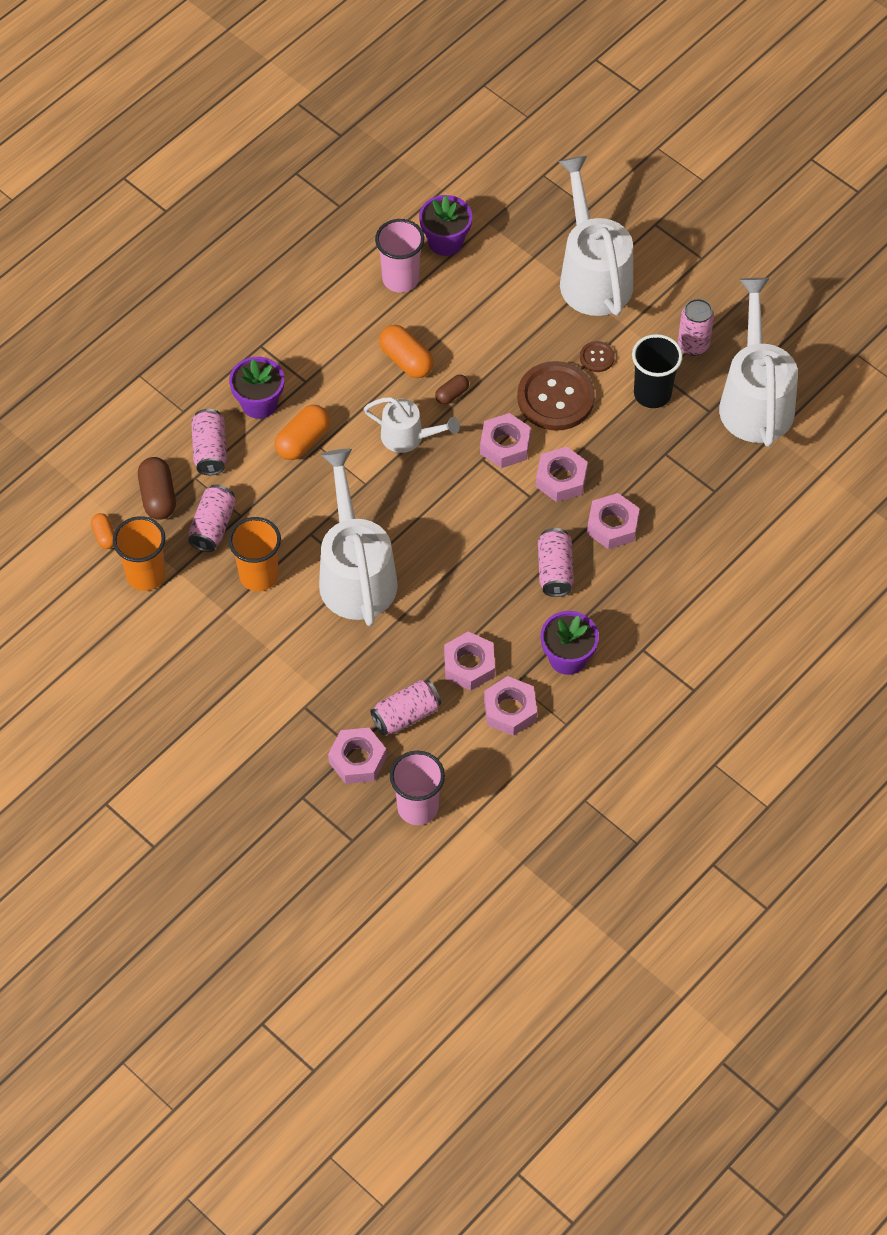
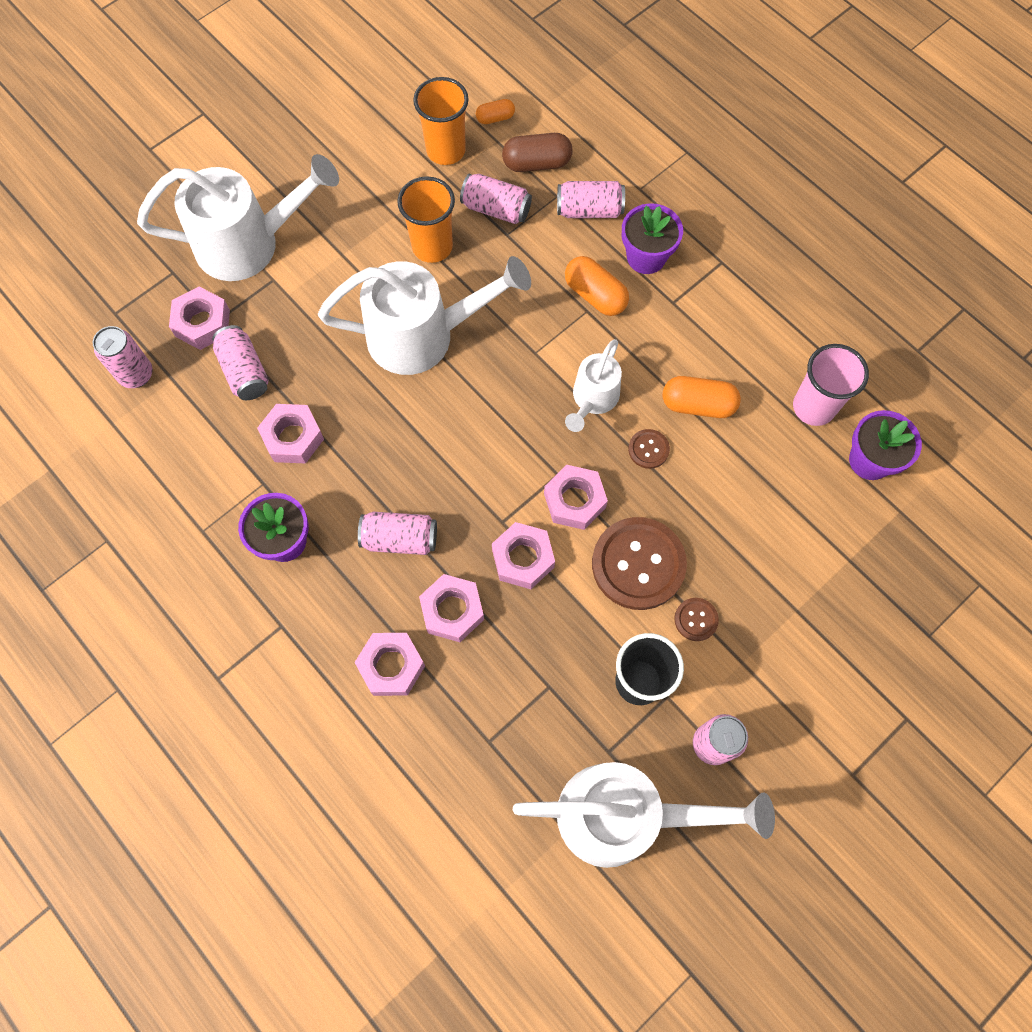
camera: 95 degrees right, 10 degrees up
(406, 360) = (698, 405): orange capsule -> orange capsule turned 45 degrees clockwise
(417, 807) = (136, 374): pink cup -> pink can
(452, 394) = (648, 449): brown capsule -> brown button
(510, 710) = (231, 474): pink nut -> pink nut (391, 666)
(592, 274) = (823, 629): white watering can -> white watering can (249, 244)

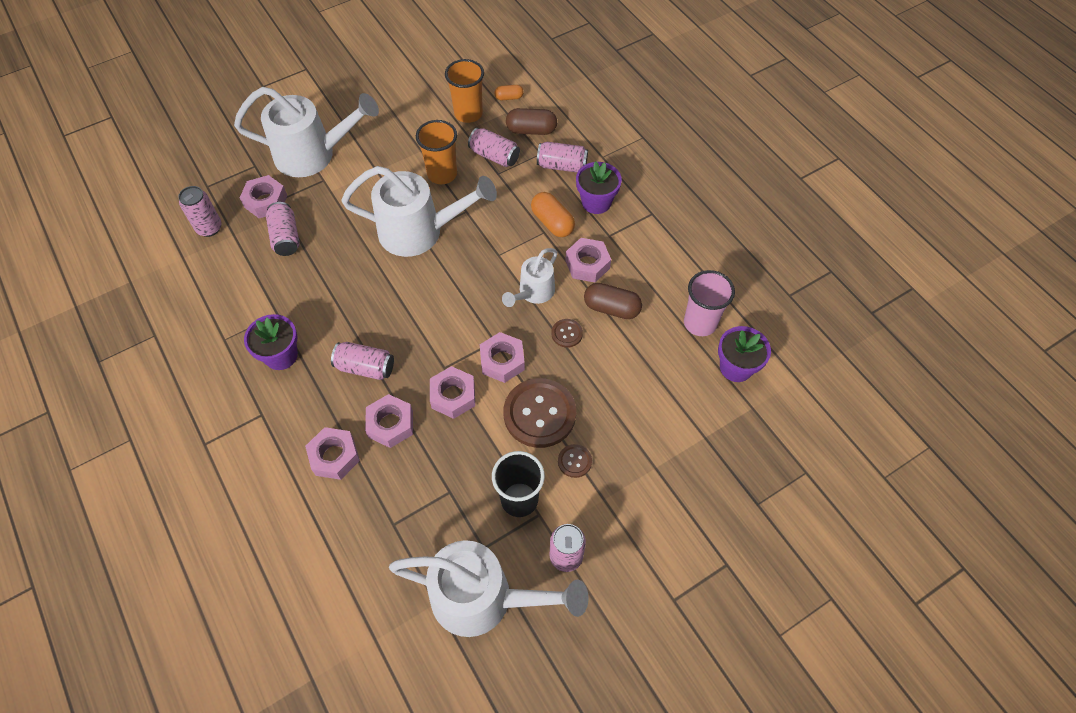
camera: 10 degrees right, 10 degrees down
(293, 438) = (307, 286): pink nut -> pink nut (587, 264)
(698, 405) = (611, 308): orange capsule -> brown capsule

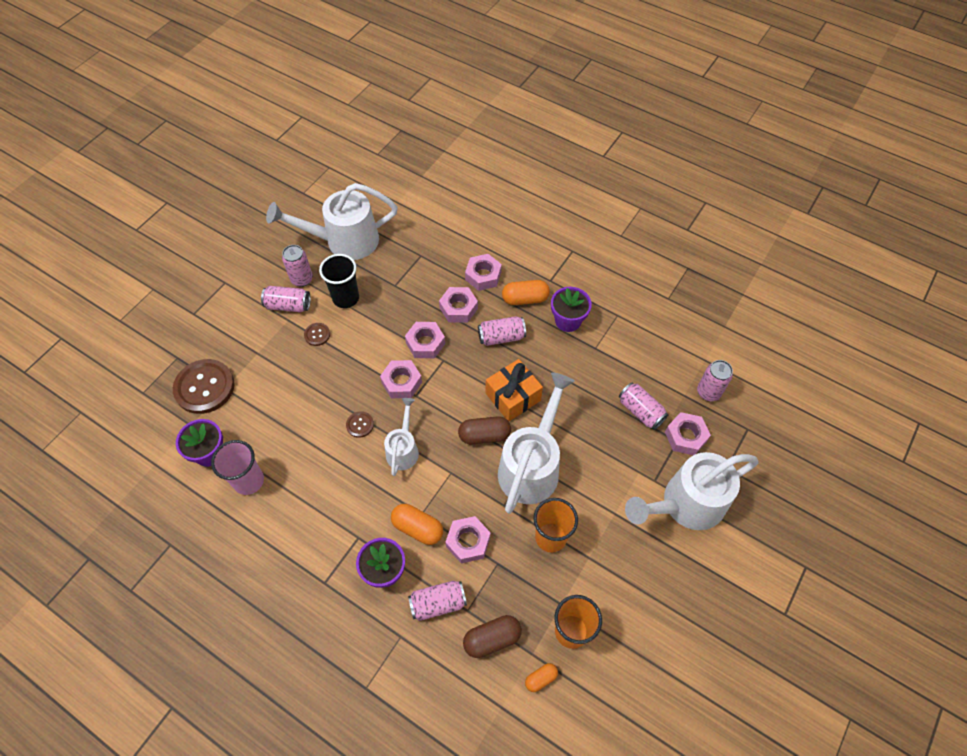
camera: 155 degrees right, 0 degrees up
(307, 402) = (525, 299): none -> orange capsule
(396, 299) = (513, 397): none -> orange gift
(420, 232) = (532, 465): white watering can -> white watering can turned 135 degrees clockwise
(494, 156) = (512, 584): pink can -> pink can (288, 305)
(539, 414) = (355, 356): brown button -> brown button (204, 387)
(587, 264) = (367, 497): pink nut -> pink nut (468, 541)
(611, 308) = (330, 463): brown capsule -> brown capsule (484, 435)

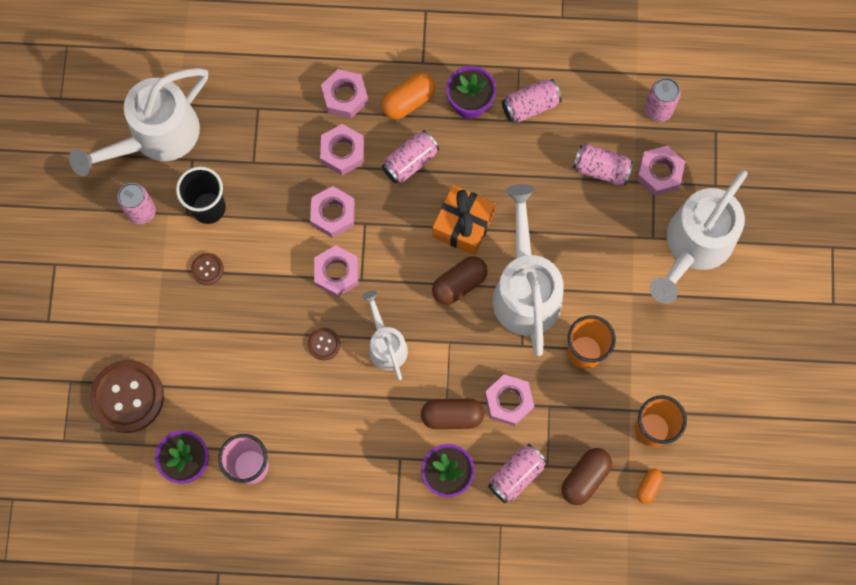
camera: 30 degrees left, 15 degrees up
(288, 305) = (149, 252): pink can -> pink can (530, 106)
(418, 528) = (452, 416): orange capsule -> brown capsule

